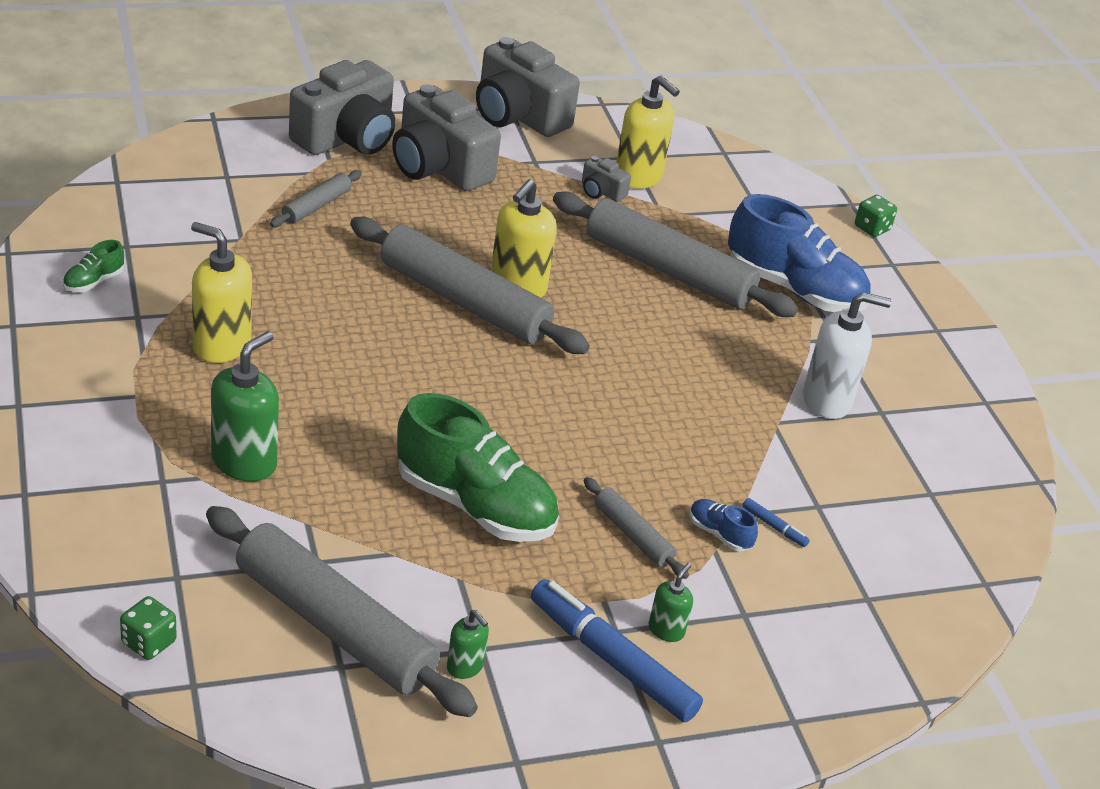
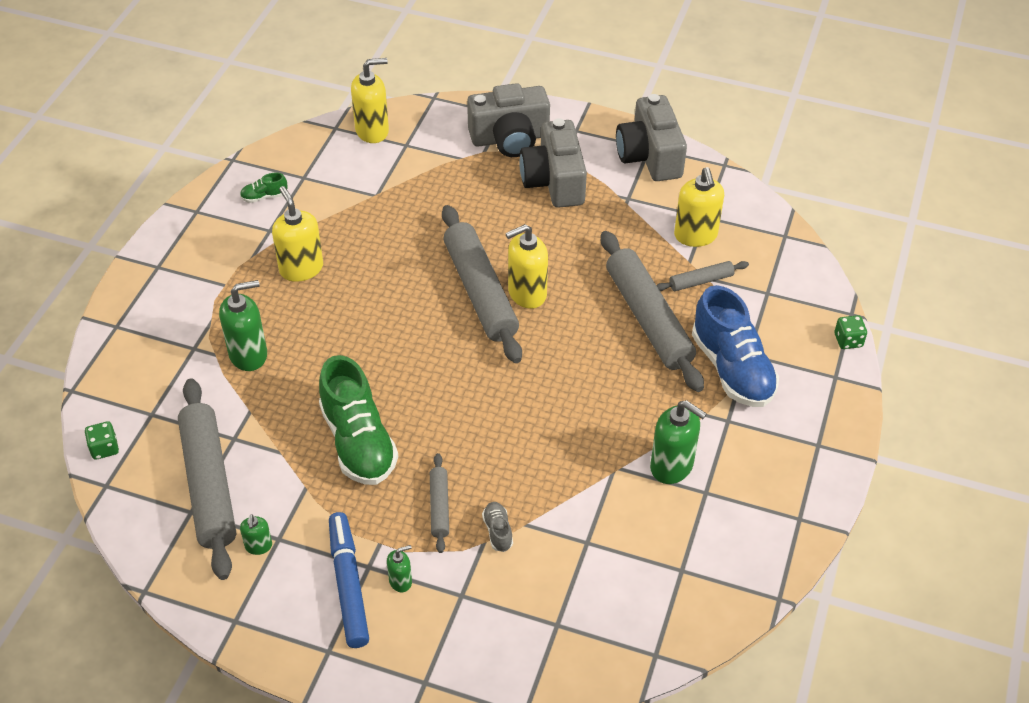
camera: 40 degrees right, 10 degrees up
(169, 172) = (372, 131): none -> yellow soap dispenser
(316, 206) = (444, 186): grey rolling pin -> grey rolling pin (701, 281)
(601, 192) = (656, 238): grey camera -> none
(719, 534) = (498, 531): blue shoe -> grey shoe
(774, 527) = (541, 543): blue marker -> none
(827, 400) = (672, 466): white soap dispenser -> green soap dispenser

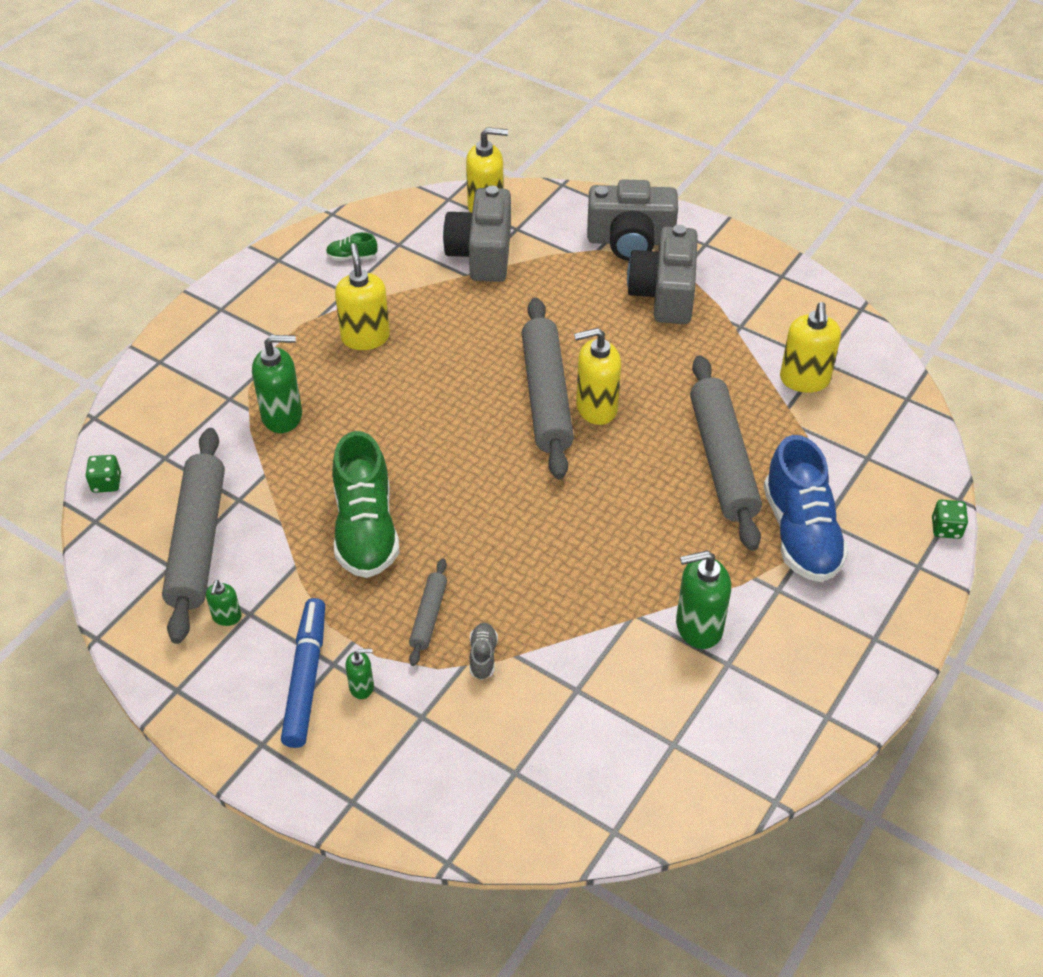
camera: 15 degrees right, 0 degrees up
(650, 156) = (779, 285): grey camera -> grey camera (482, 254)
(672, 466) = (698, 627): green soap dispenser -> green soap dispenser turned 120 degrees clockwise
(701, 281) = (795, 430): grey rolling pin -> none

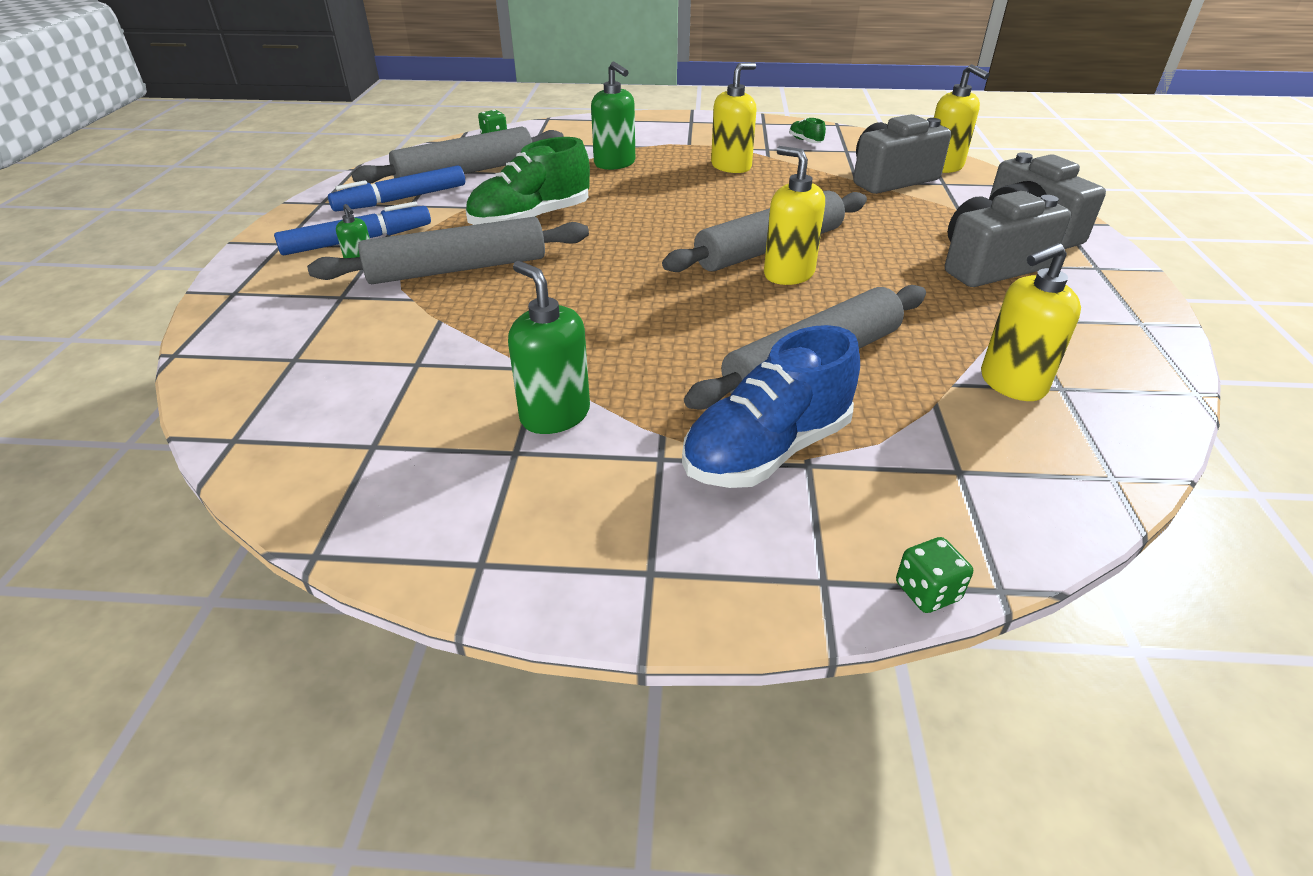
camera: 60 degrees right, 10 degrees down
(227, 617) = (401, 199): green soap dispenser -> blue marker
(428, 616) = (457, 268): grey rolling pin -> grey rolling pin, size x2.13
(483, 656) = (428, 305): grey shoe -> none

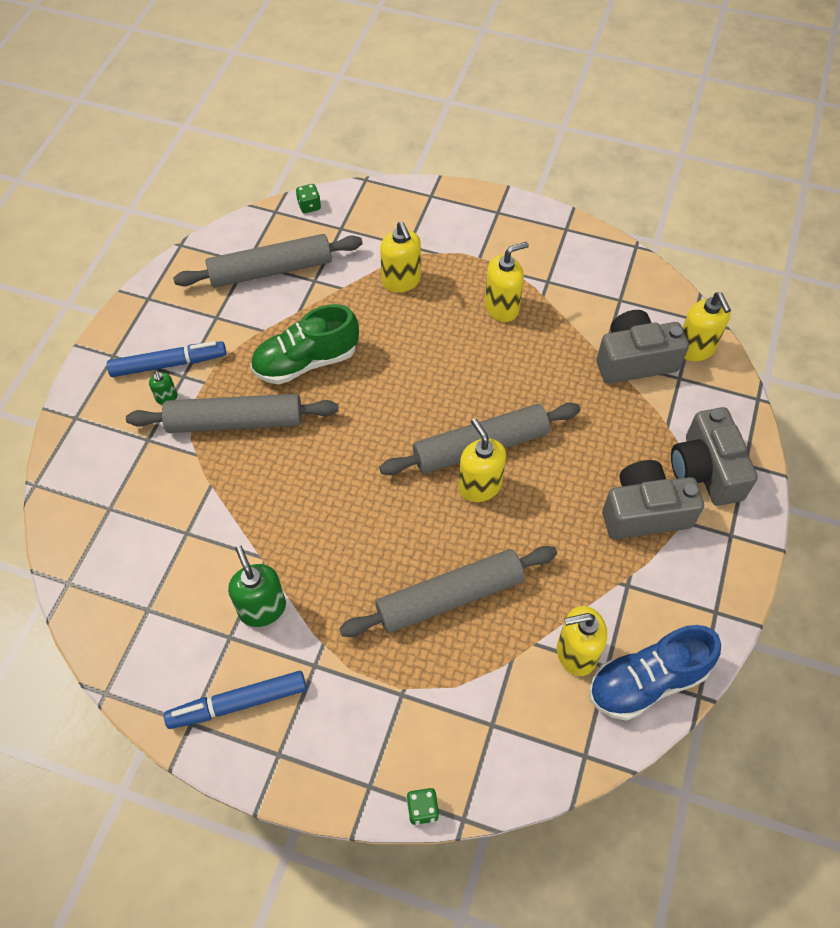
camera: 15 degrees right, 20 degrees up
(401, 199) = (211, 306): blue marker -> blue marker (238, 703)
(615, 163) = (401, 281): green soap dispenser -> yellow soap dispenser
(767, 450) = (382, 676): blue shoe -> blue shoe (647, 681)
(805, 141) = (590, 273): green shoe -> none

